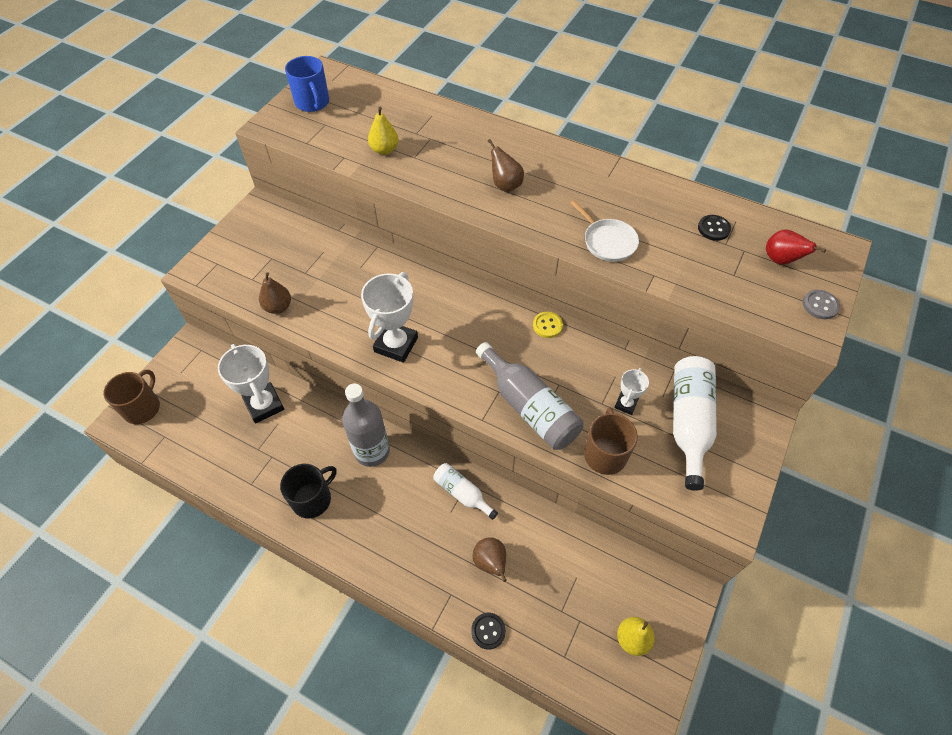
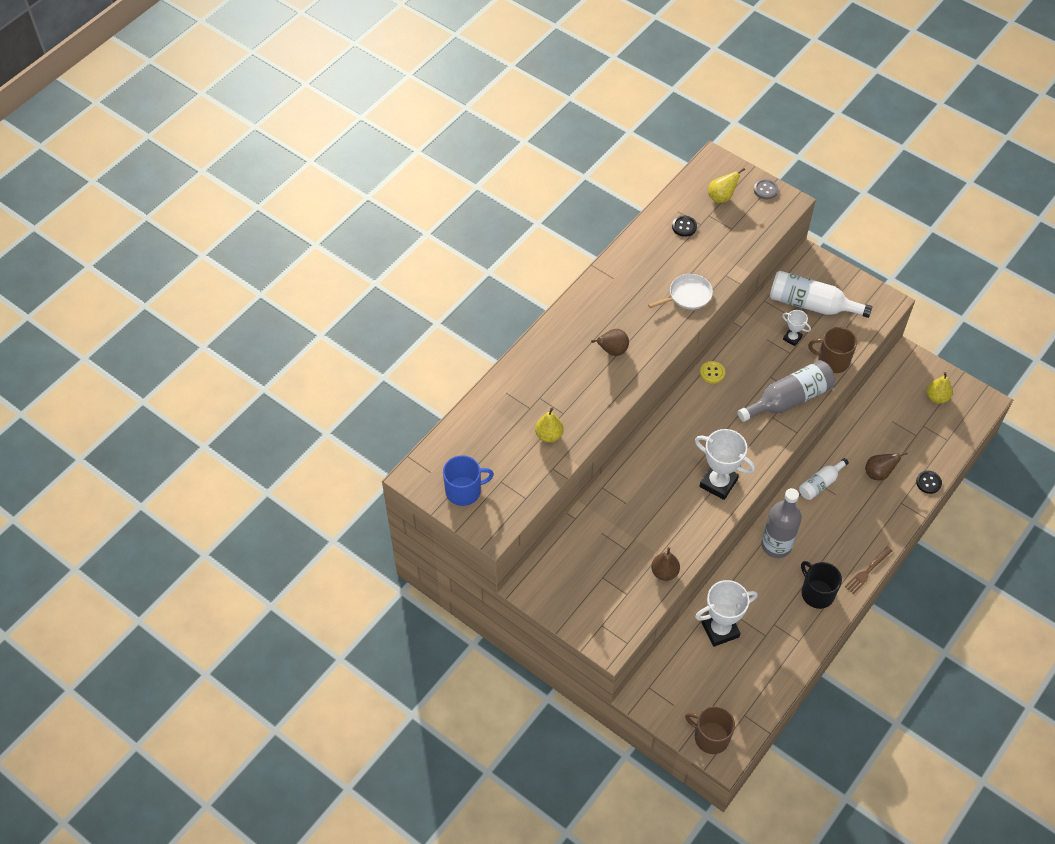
camera: 80 degrees left, 0 degrees up
(345, 556) = (867, 571): none -> brown fork
(781, 260) = (721, 197): red pear -> yellow pear

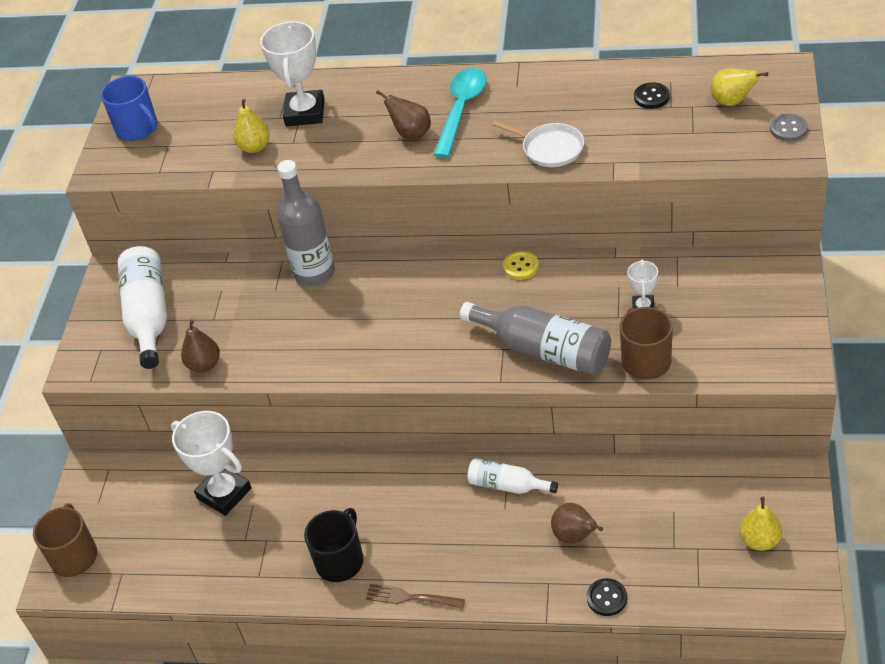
camera: 65 degrees right, 10 degrees down
(612, 315) = (461, 110): none -> turquoise spoon
(718, 483) = (364, 349): white trophy -> white trophy (305, 113)
(776, 545) = (381, 487): grey bottle -> grey bottle (314, 272)
(811, 304) = (715, 299): white bottle -> white bottle (148, 315)

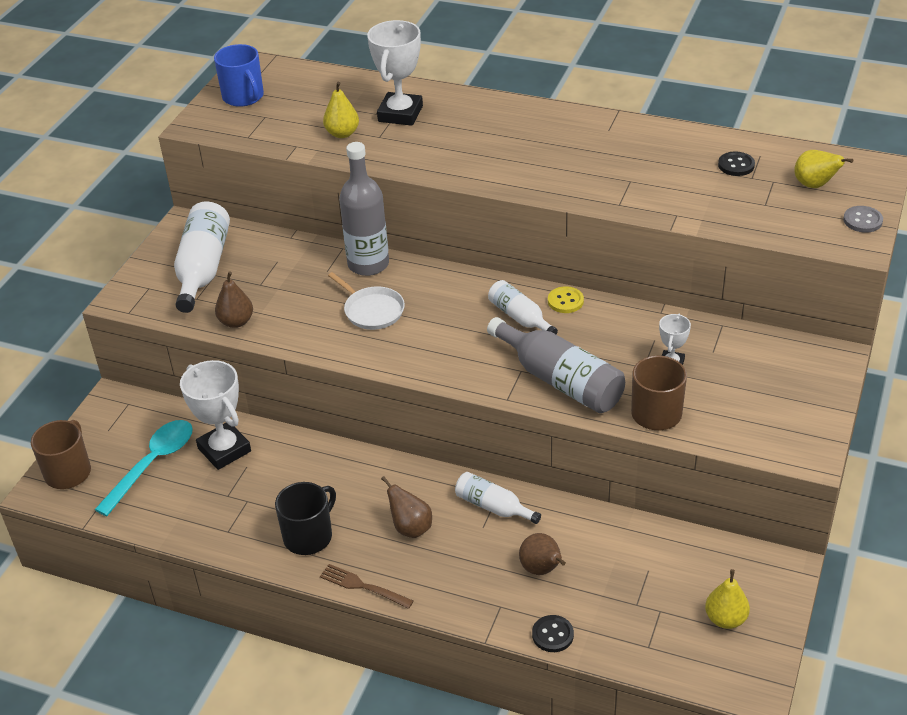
camera: 10 degrees right, 5 degrees down
(411, 134) = (492, 151): brown pear -> brown pear (411, 528)
(461, 110) = (547, 140): turquoise spoon -> turquoise spoon (152, 464)
(483, 294) = (520, 317): none -> white bottle
(550, 148) = (619, 190): white pan -> white pan (372, 310)

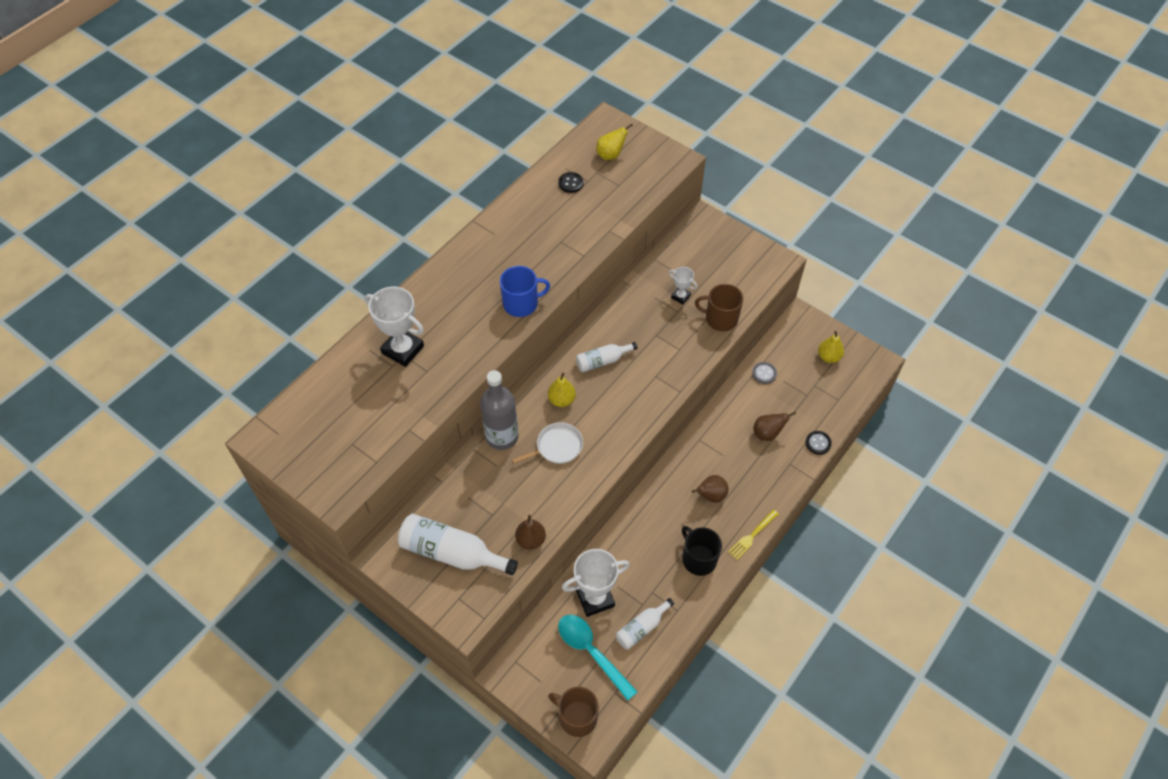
camera: 75 degrees left, 15 degrees up
(243, 97) = (311, 454): blue mug -> blue mug (521, 304)
(342, 133) = (409, 394): yellow pear -> yellow pear (561, 400)
(363, 586) = (752, 536): brown fork -> yellow fork
(493, 507) = (708, 444): white bottle -> white bottle (642, 628)
(560, 380) = (673, 358): grey bottle -> none
(565, 301) = (597, 331): yellow button -> none
(862, 220) = (656, 148): grey button -> grey button (764, 373)

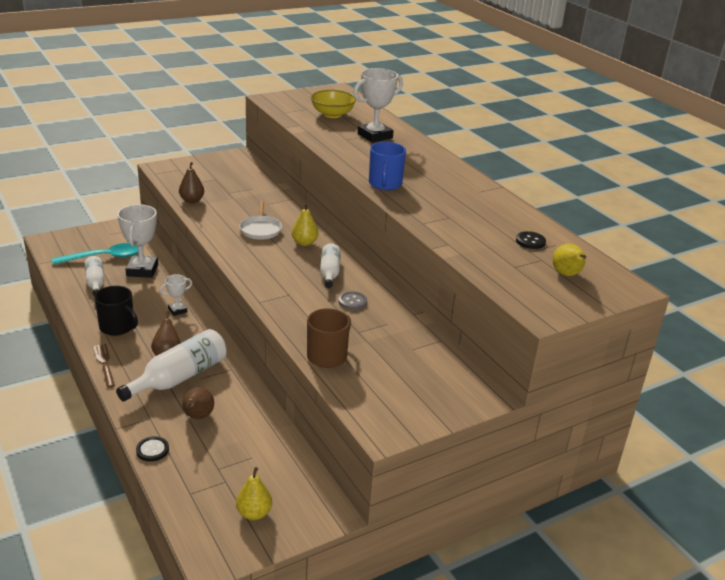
camera: 110 degrees right, 25 degrees down
(357, 411) = (332, 114): none -> yellow bowl
(452, 553) = (215, 174): white bottle -> white bottle (179, 377)
(502, 436) = (293, 211): grey bottle -> none
(577, 717) = (68, 240): brown mug -> none
(680, 296) = (377, 340): white trophy -> white trophy (177, 310)
(698, 559) = (117, 327): black mug -> black mug turned 45 degrees clockwise
(752, 536) = (104, 364): yellow fork -> brown fork
(764, 373) = (272, 445): grey button -> grey button (352, 302)

